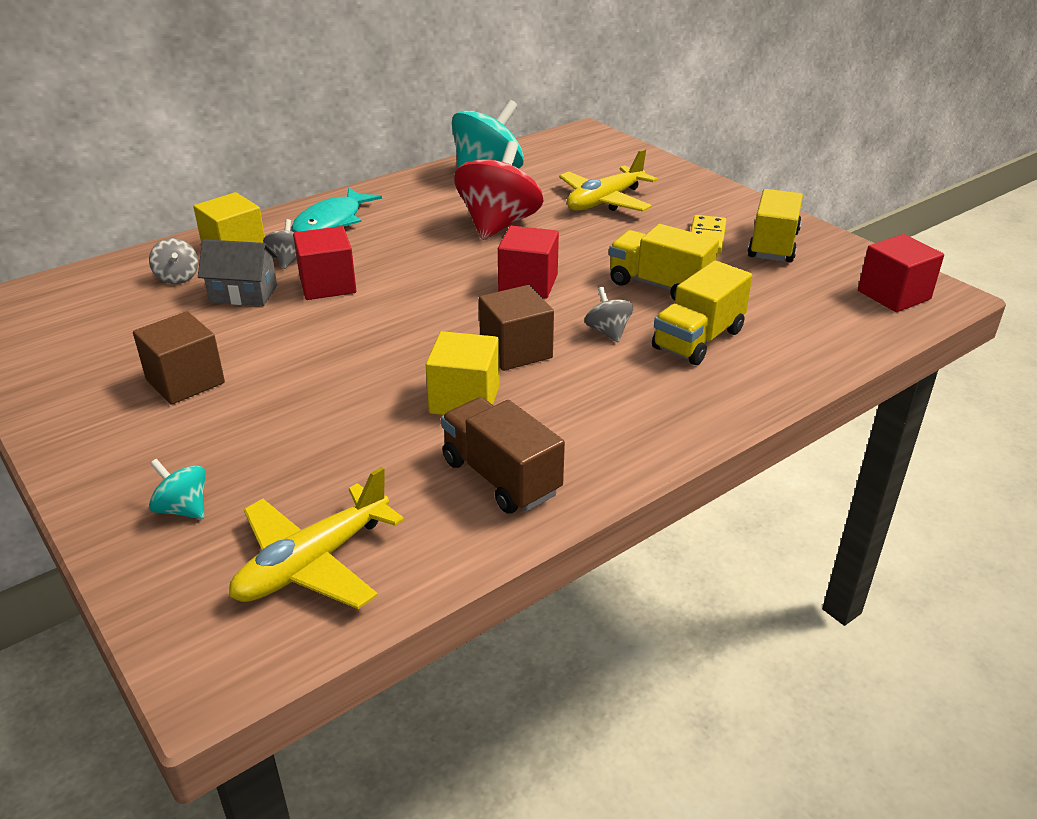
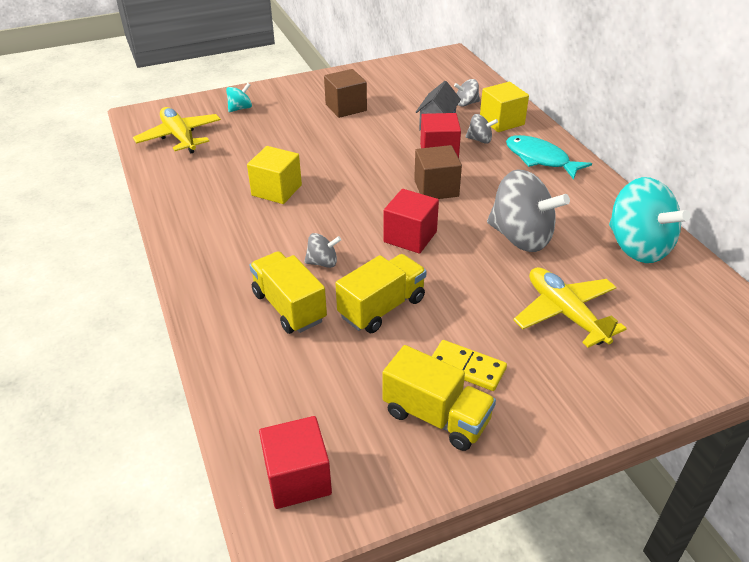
camera: 105 degrees right, 5 degrees up
(498, 225) = (521, 237): red spinning top -> grey spinning top
(501, 477) = (198, 193): brown truck -> none
(516, 351) = (319, 217): brown cube -> brown cube (436, 188)

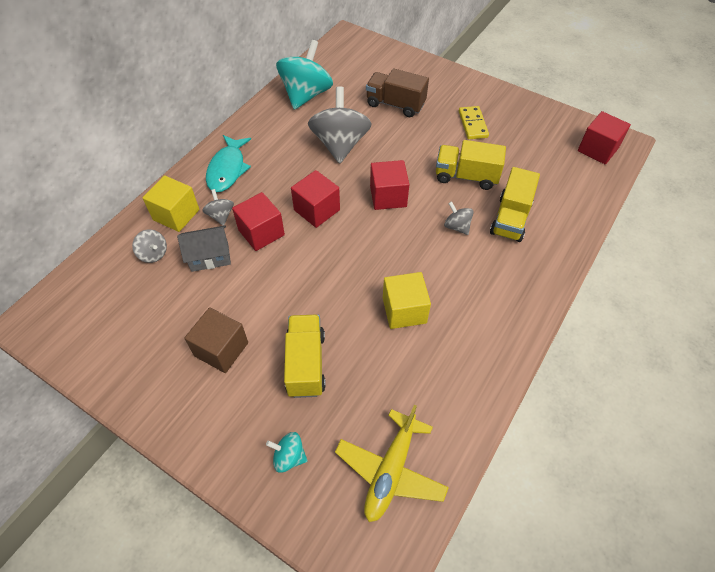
camera: 125 degrees left, 15 degrees up
(436, 188) = (317, 210): brown cube -> red cube
(436, 416) = (514, 122): yellow truck -> yellow truck (306, 364)
(565, 313) = (395, 104): yellow plane -> brown truck

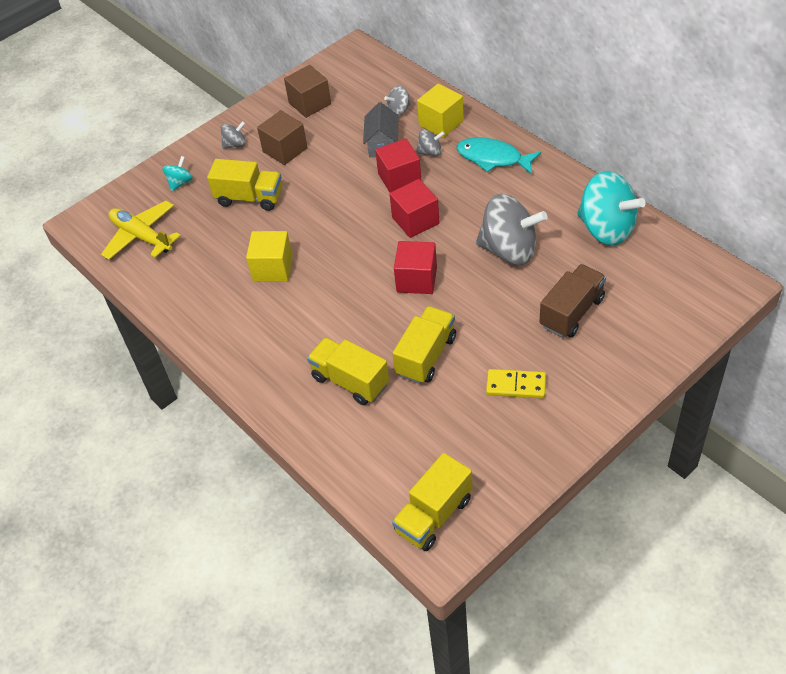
camera: 110 degrees right, 5 degrees down
(135, 345) = (310, 103): none -> brown cube
(457, 226) = (355, 330): grey spinning top -> grey spinning top (235, 144)
(597, 149) = (433, 515): red cube -> yellow truck

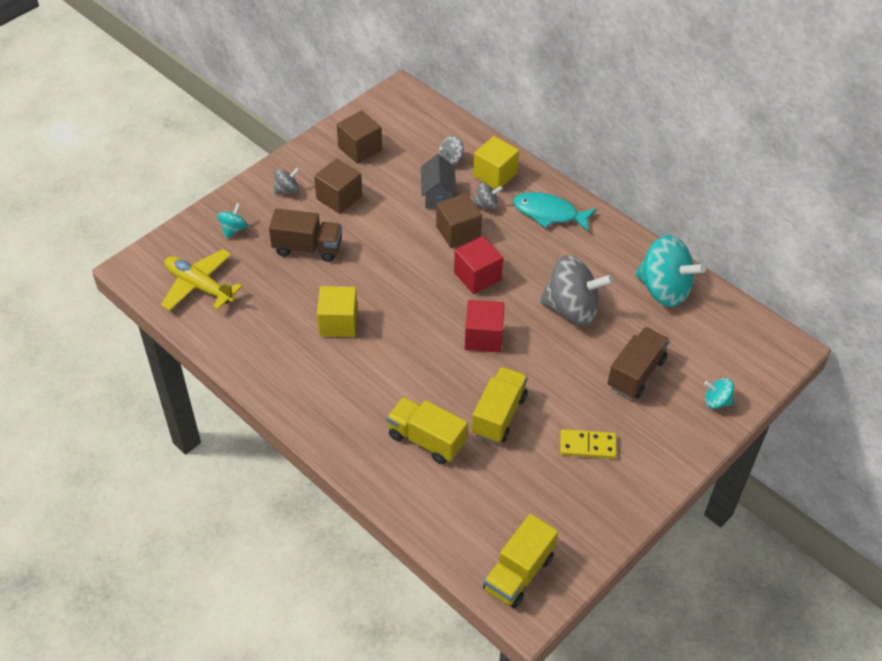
camera: 10 degrees left, 0 degrees up
(250, 198) = (307, 248): yellow truck -> brown truck
(399, 179) = (458, 232): red cube -> brown cube
(655, 339) = (716, 401): none -> turquoise spinning top

